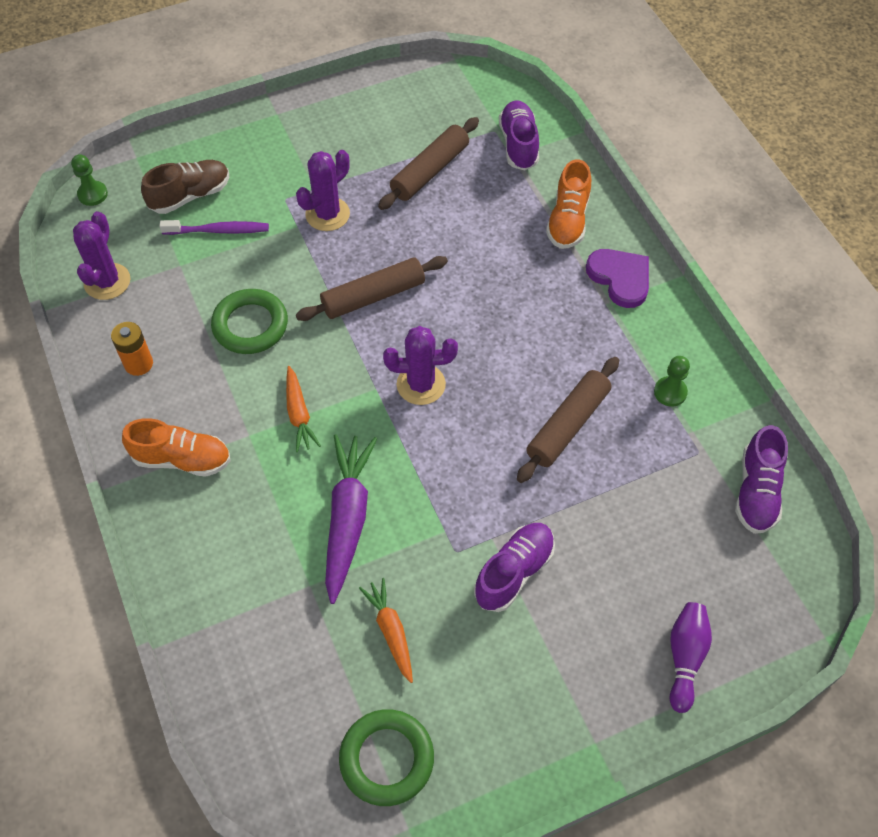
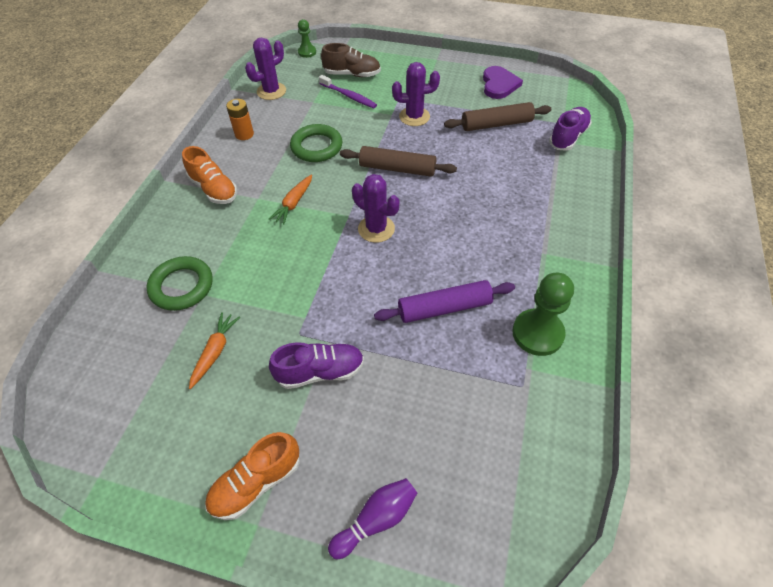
camera: 40 degrees right, 5 degrees down
(348, 519) = (260, 273): purple carrot -> none
(387, 759) = (133, 424): green ring -> green ring (182, 286)
(567, 425) = (444, 308): brown rolling pin -> purple rolling pin
(568, 220) = (561, 192): orange shoe -> orange shoe (256, 482)
(620, 278) = (567, 244): purple heart -> purple heart (499, 84)
(670, 392) = (537, 333): green pawn -> green pawn, size x1.78
(756, 491) = (544, 444): purple shoe -> none

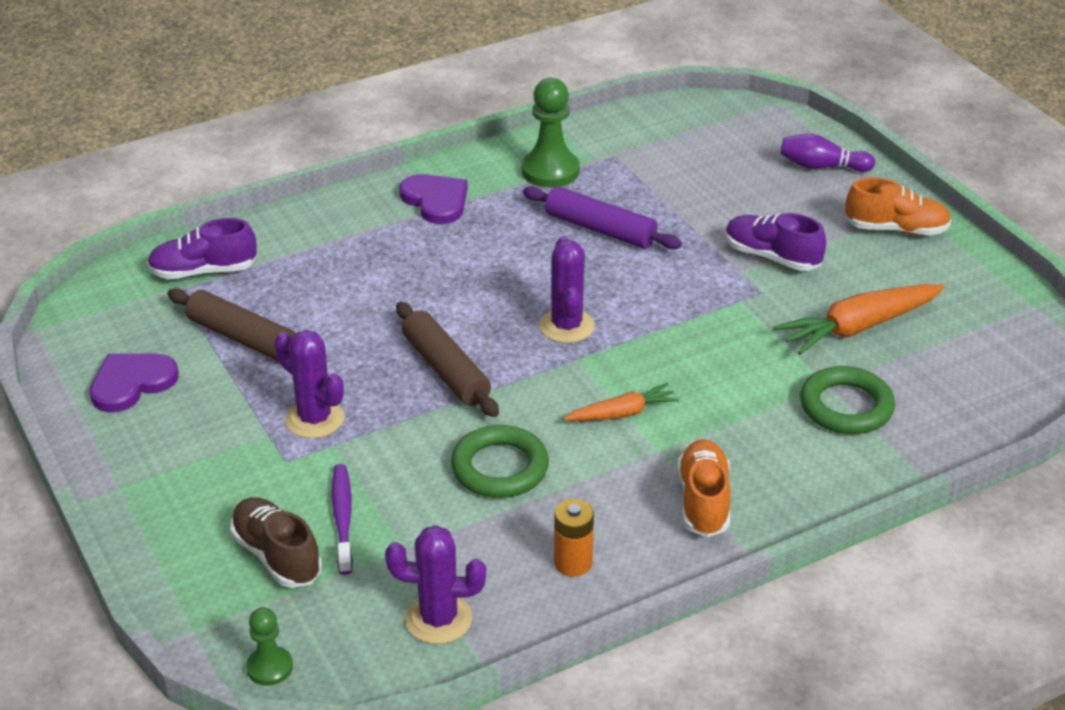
camera: 135 degrees left, 15 degrees down
(215, 352) = (858, 327): orange carrot -> orange carrot, size x1.72
(554, 254) = (436, 201): none -> purple heart

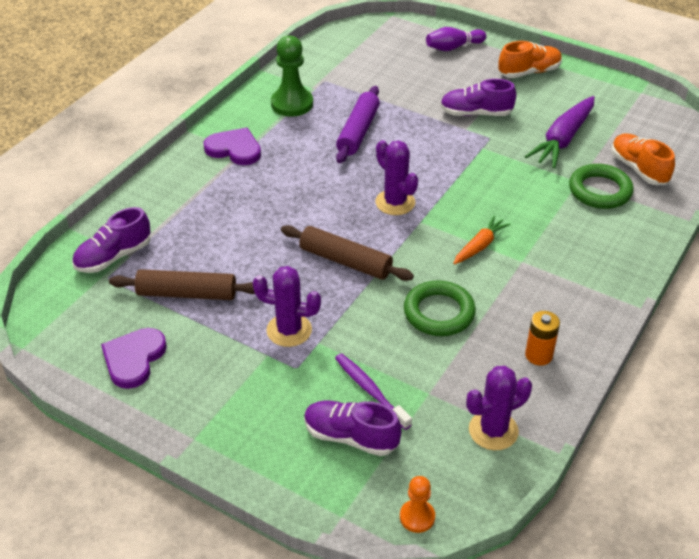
camera: 30 degrees left, 5 degrees up
(269, 667) = (417, 517): green pawn -> orange pawn
(277, 556) = (351, 437): brown shoe -> purple shoe
(600, 229) = (358, 132): purple rolling pin -> purple rolling pin turned 75 degrees counterclockwise
(703, 501) = (576, 282): orange shoe -> orange shoe (638, 169)
(858, 327) = (562, 139): orange carrot -> purple carrot

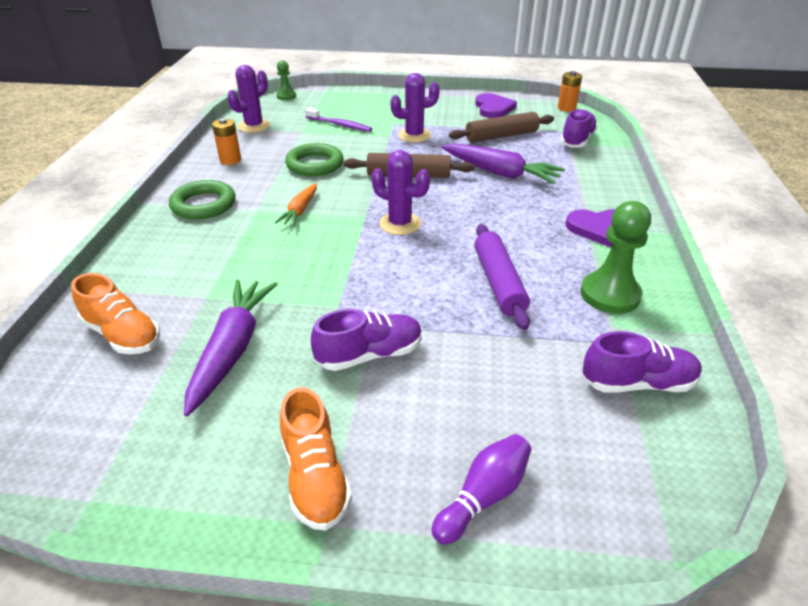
camera: 155 degrees right, 5 degrees down
(42, 324) = (566, 108): none -> orange battery
(250, 234) = (500, 173): none -> purple carrot
(351, 437) = (339, 109): purple shoe -> purple shoe (637, 383)
(417, 517) = (286, 96): orange pawn -> green pawn
(529, 72) = (315, 477): orange shoe -> orange shoe turned 60 degrees counterclockwise
(600, 191) = (179, 292): green ring -> green ring (203, 204)

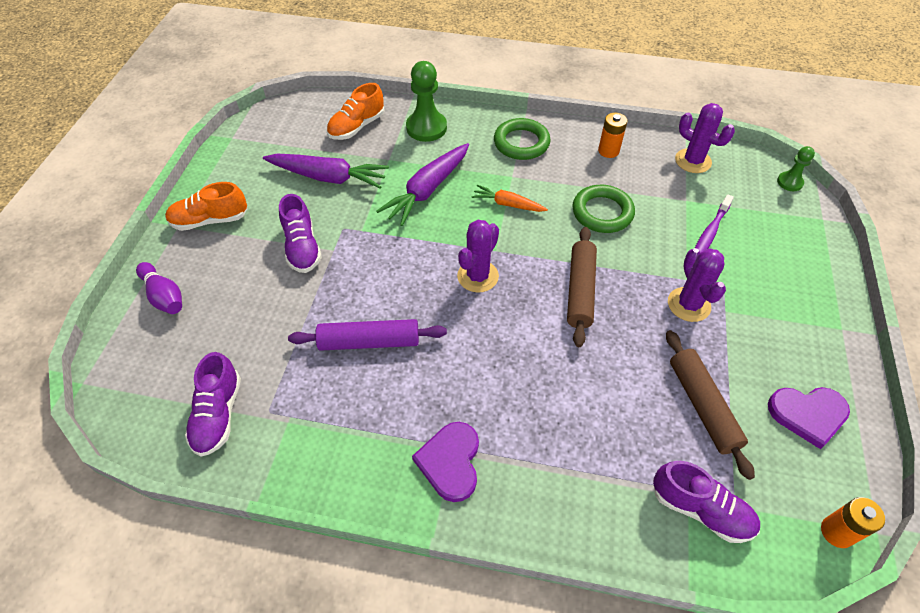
camera: 95 degrees right, 15 degrees up
(500, 173) = (588, 383): purple carrot -> purple carrot (427, 190)
(610, 294) = (332, 431): green pawn -> green pawn (426, 128)

